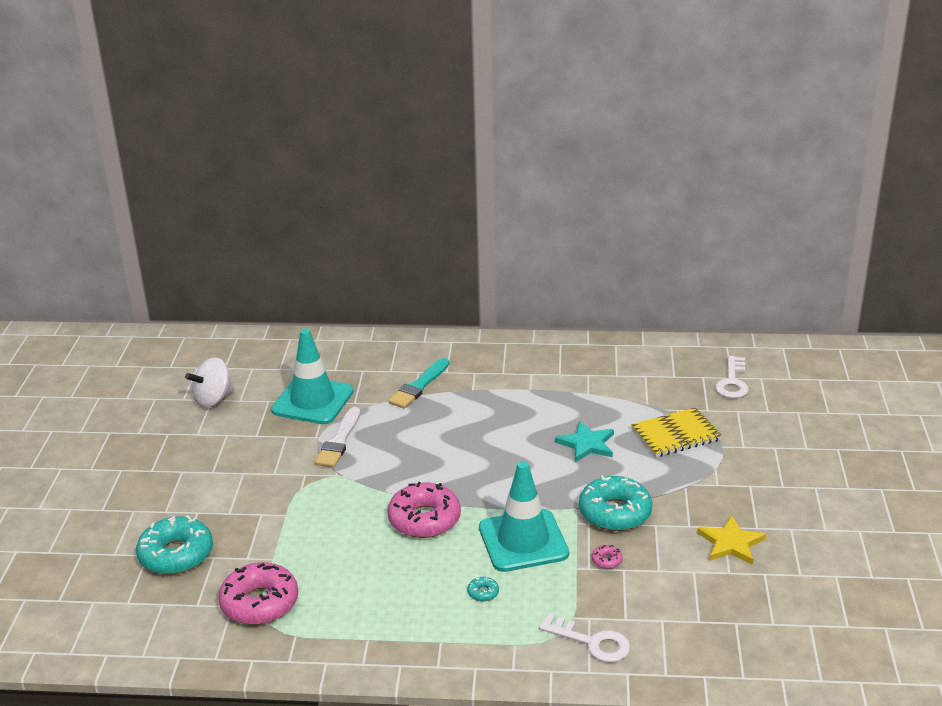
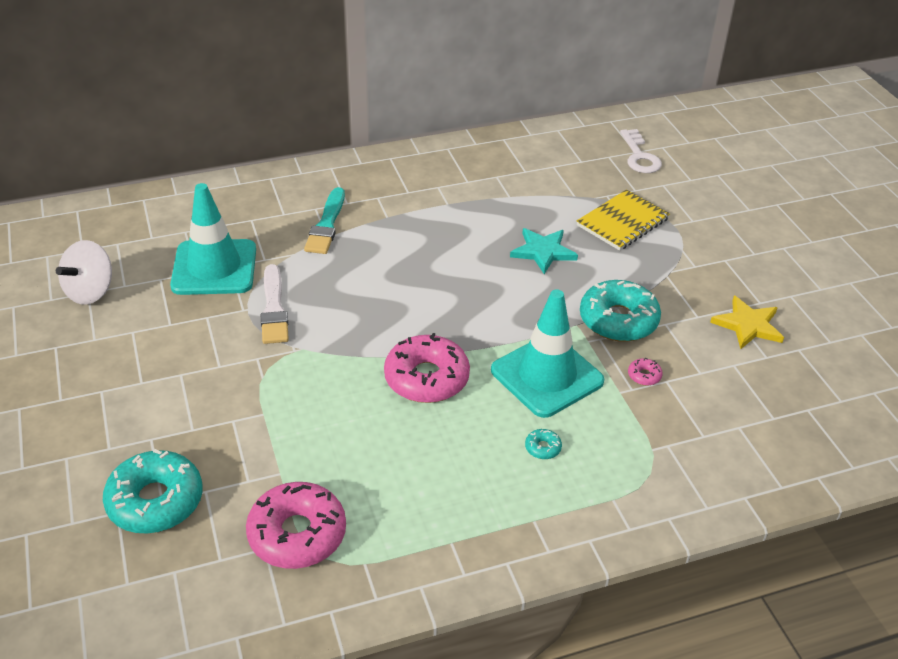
camera: 25 degrees left, 10 degrees up
(592, 642) = (688, 472): white key -> none

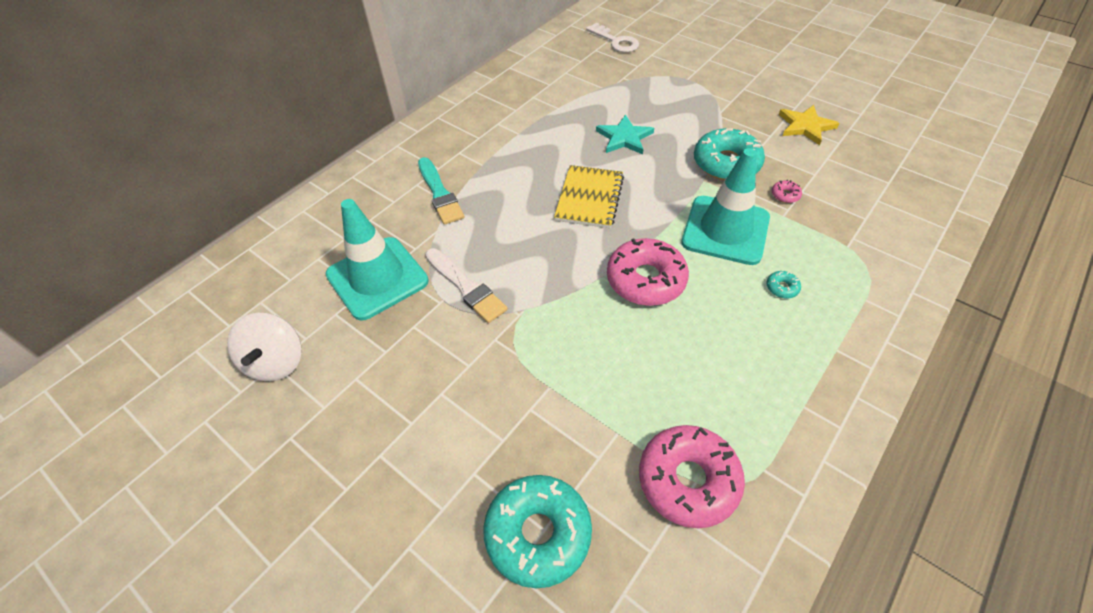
camera: 30 degrees left, 10 degrees up
(622, 222) = (654, 92): yellow notebook -> yellow notebook (589, 198)

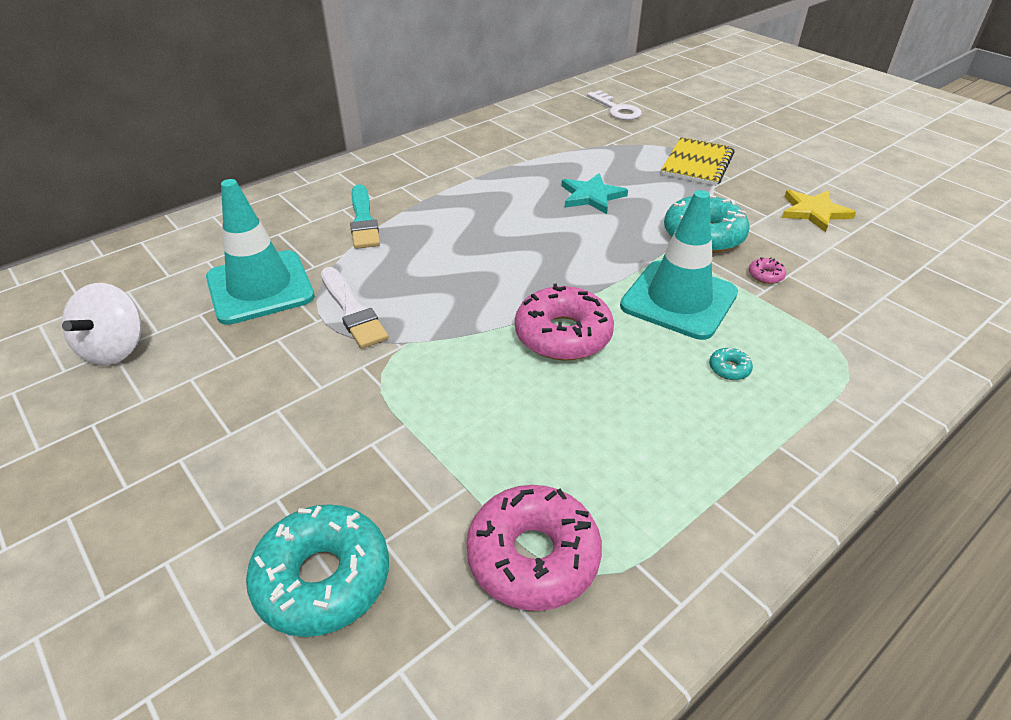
camera: 10 degrees right, 10 degrees down
(589, 198) = (528, 247): yellow notebook -> yellow notebook (697, 164)

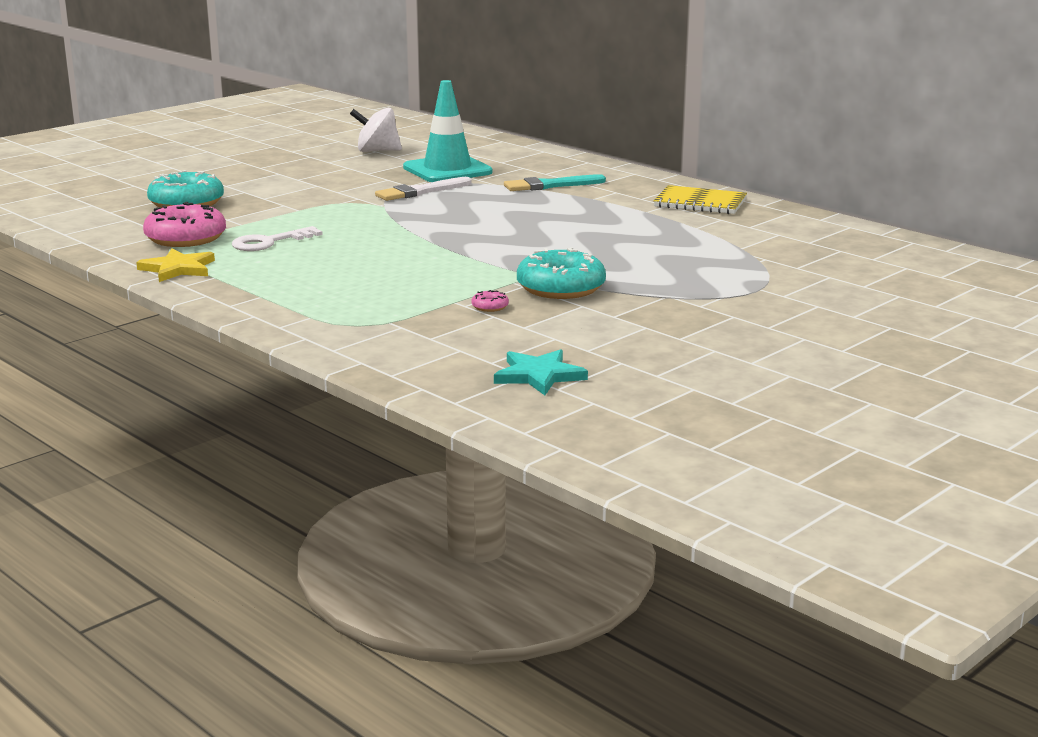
camera: 85 degrees right, 20 degrees down
(563, 335) = (393, 242): pink donut -> none
(591, 196) = (626, 250): turquoise star -> turquoise star (539, 375)
(616, 109) = (866, 261): white key -> white key (269, 242)
(678, 300) = (444, 275): turquoise traffic cone -> none
(697, 164) = (728, 292): yellow notebook -> yellow notebook (700, 203)
(729, 368) = (349, 287): turquoise donut -> none
(814, 212) = (630, 337): yellow star -> yellow star (178, 269)

